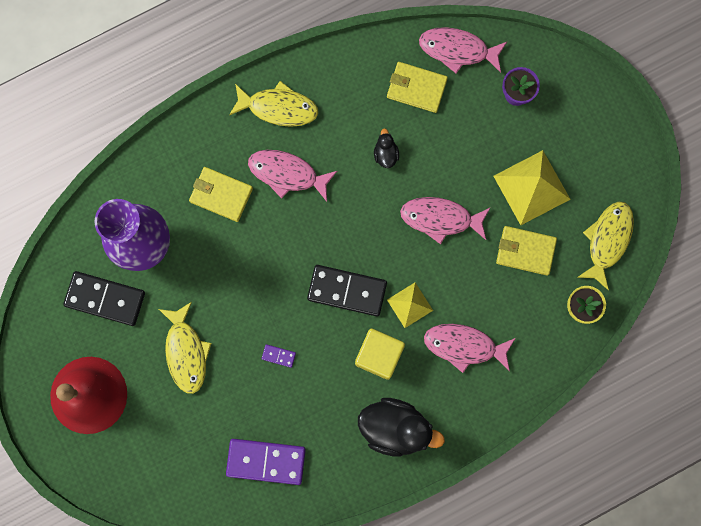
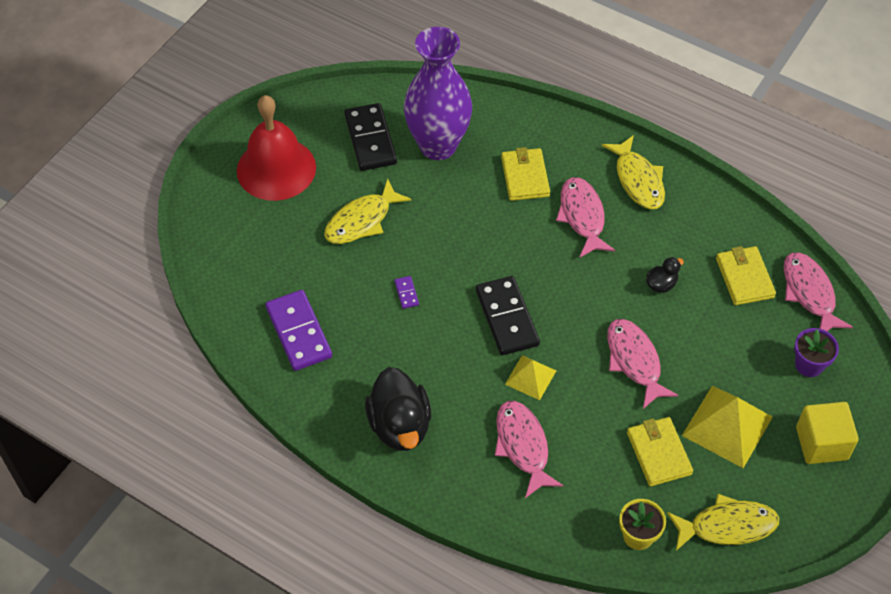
camera: 60 degrees right, 25 degrees down
(379, 355) = (463, 375): yellow cube -> yellow cube (821, 443)

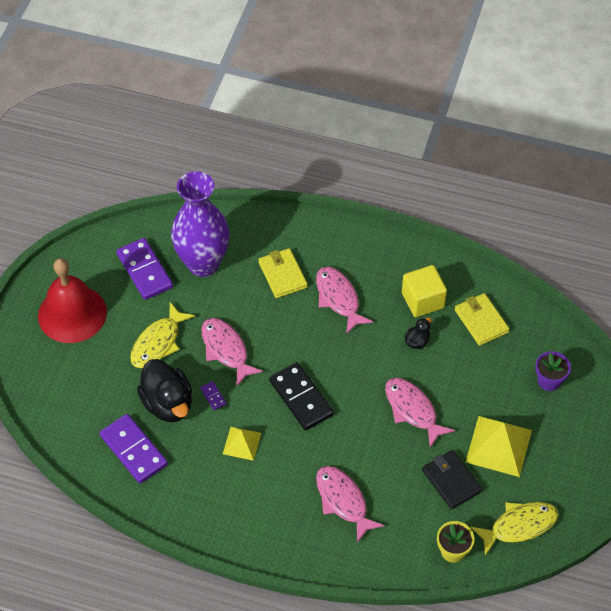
camera: 15 degrees left, 0 degrees up
(370, 139) = (145, 270): black domino -> purple domino
(400, 425) = (240, 508): black duck -> black duck (168, 404)
(530, 377) = (334, 443): yellow pyramid -> yellow pyramid (242, 443)
(638, 180) = (375, 257): yellow fish -> none
(658, 453) = (451, 481): yellow wallet -> black wallet
(809, 293) = (535, 322): pink fish -> pink fish (226, 350)
(821, 443) = (574, 442): yellow cube -> yellow cube (422, 300)

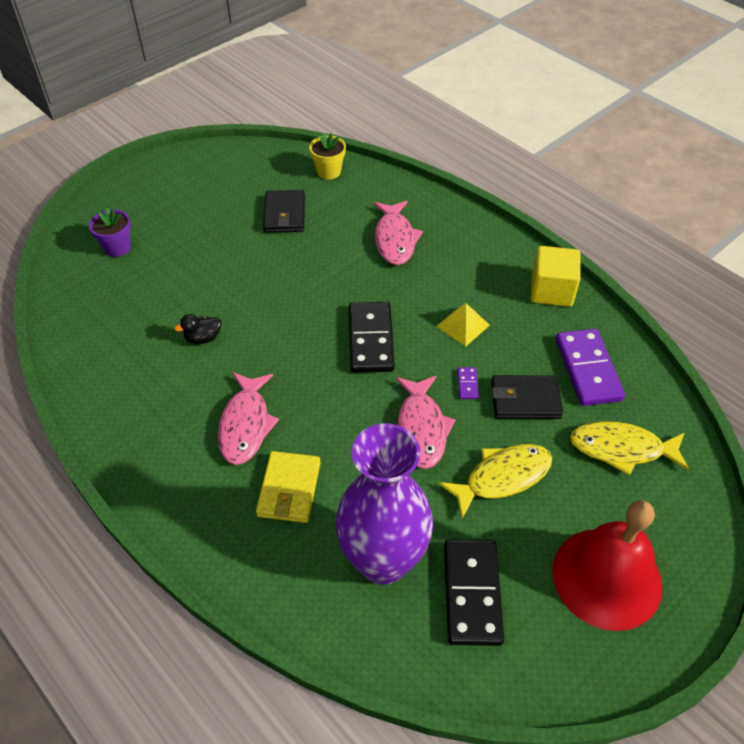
camera: 150 degrees left, 5 degrees down
(145, 270) = (471, 593): purple domino -> black domino
(168, 404) = (525, 400): black duck -> black wallet
(412, 410) = (267, 280): pink fish -> none
(422, 300) = (156, 376): yellow cube -> yellow cube (551, 291)
(481, 321) = (119, 327): yellow wallet -> none
(499, 446) = (217, 220): yellow pyramid -> none
(519, 526) = (259, 165): yellow fish -> yellow fish (621, 449)

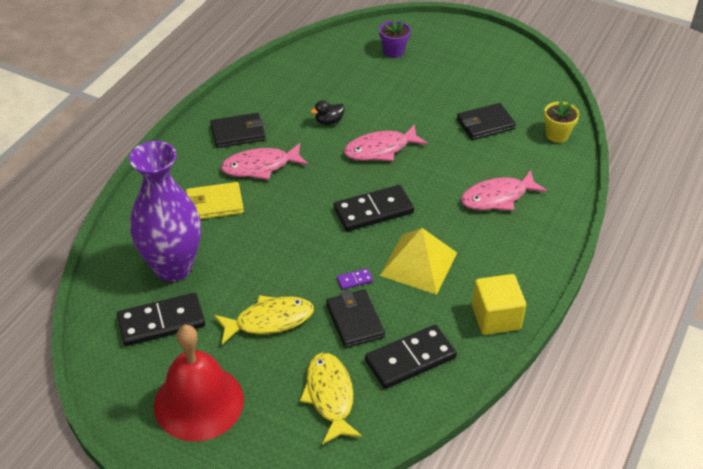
camera: 70 degrees right, 5 degrees down
(170, 433) = (238, 133): none -> black wallet
(203, 338) = (329, 121): black duck -> black duck turned 75 degrees counterclockwise
(421, 428) = (297, 262): pink fish -> pink fish (380, 149)
(462, 325) = (418, 264): yellow pyramid -> yellow pyramid, size x1.72
(502, 477) = (269, 320): yellow fish -> yellow fish turned 60 degrees counterclockwise
(588, 369) = (410, 359): purple domino -> black domino

